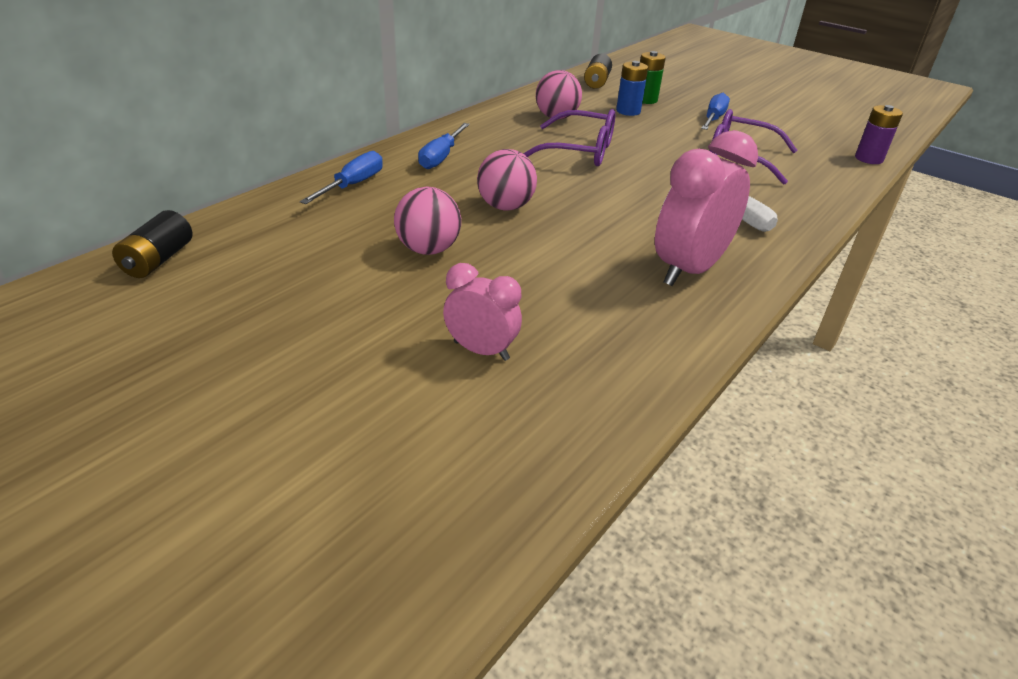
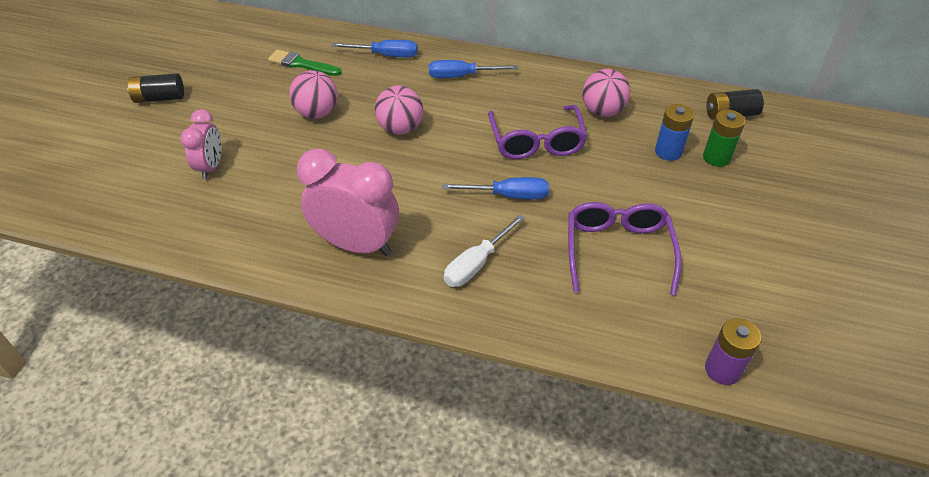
camera: 70 degrees right, 10 degrees up
(158, 260) = (254, 28): black battery -> black battery (159, 98)
(304, 240) = (301, 64): none -> green brush
(713, 119) = (714, 217): blue screwdriver -> blue screwdriver (508, 195)

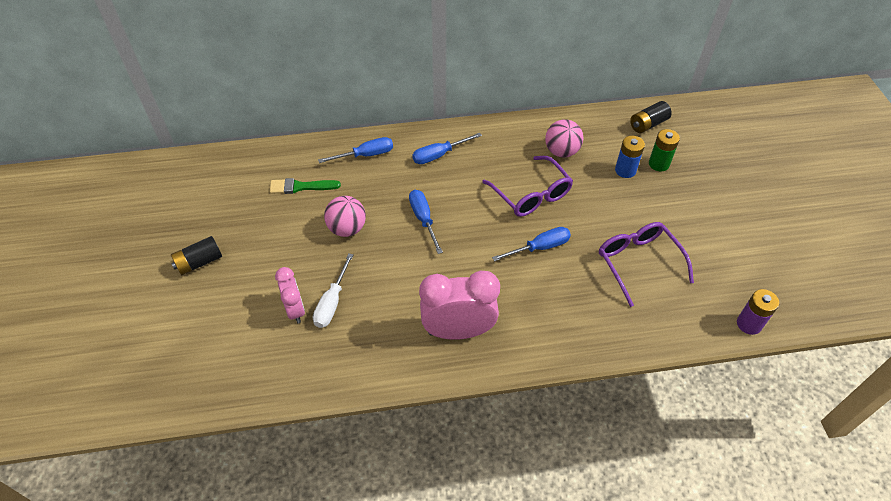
camera: 25 degrees left, 5 degrees up
(400, 129) = (423, 219): pink ball -> blue screwdriver
(476, 264) = (553, 311): white screwdriver -> white screwdriver (332, 302)

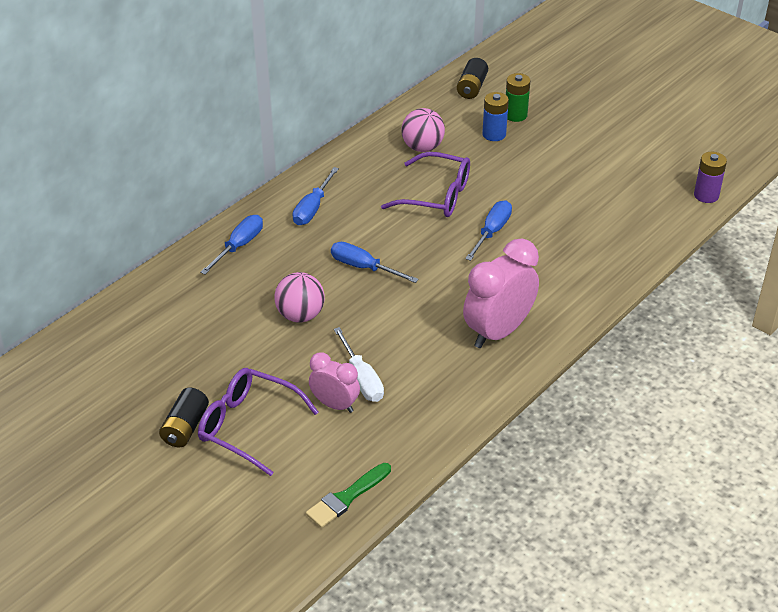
camera: 40 degrees left, 10 degrees down
(301, 187) = (206, 308): green brush -> green brush (346, 498)
(638, 262) = (582, 199): purple glasses -> purple glasses (248, 425)

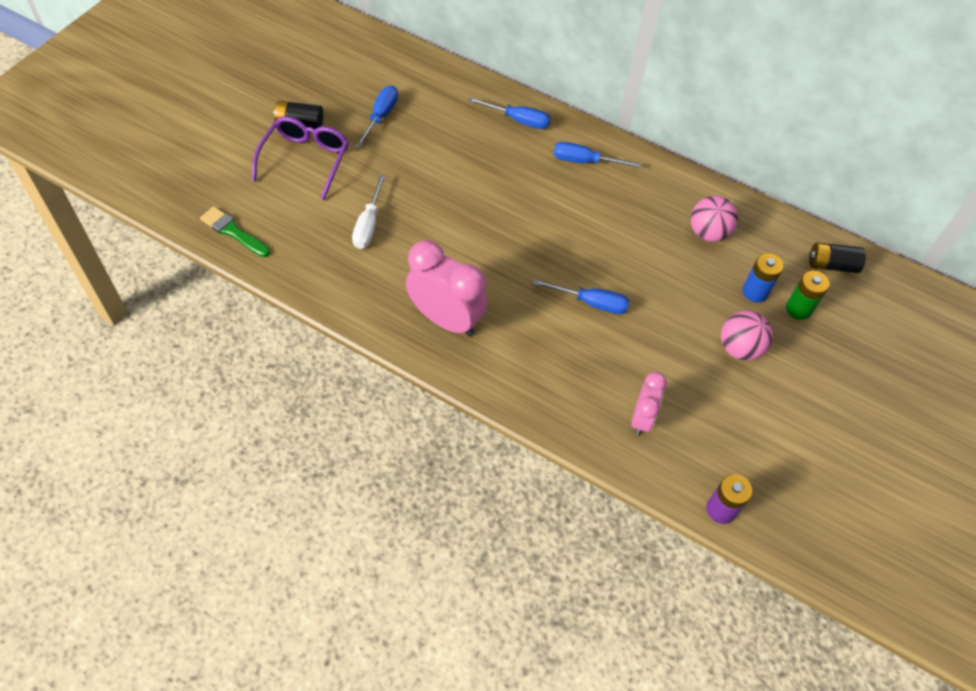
camera: 75 degrees right, 15 degrees up
(300, 315) = (439, 173): pink ball -> pink ball (739, 348)
(335, 405) = (335, 211): pink clock -> pink clock (641, 419)
(362, 379) = (368, 225): white screwdriver -> white screwdriver turned 45 degrees counterclockwise
(363, 267) = (512, 208): blue screwdriver -> blue screwdriver (380, 116)
(437, 196) = (634, 252): purple glasses -> none

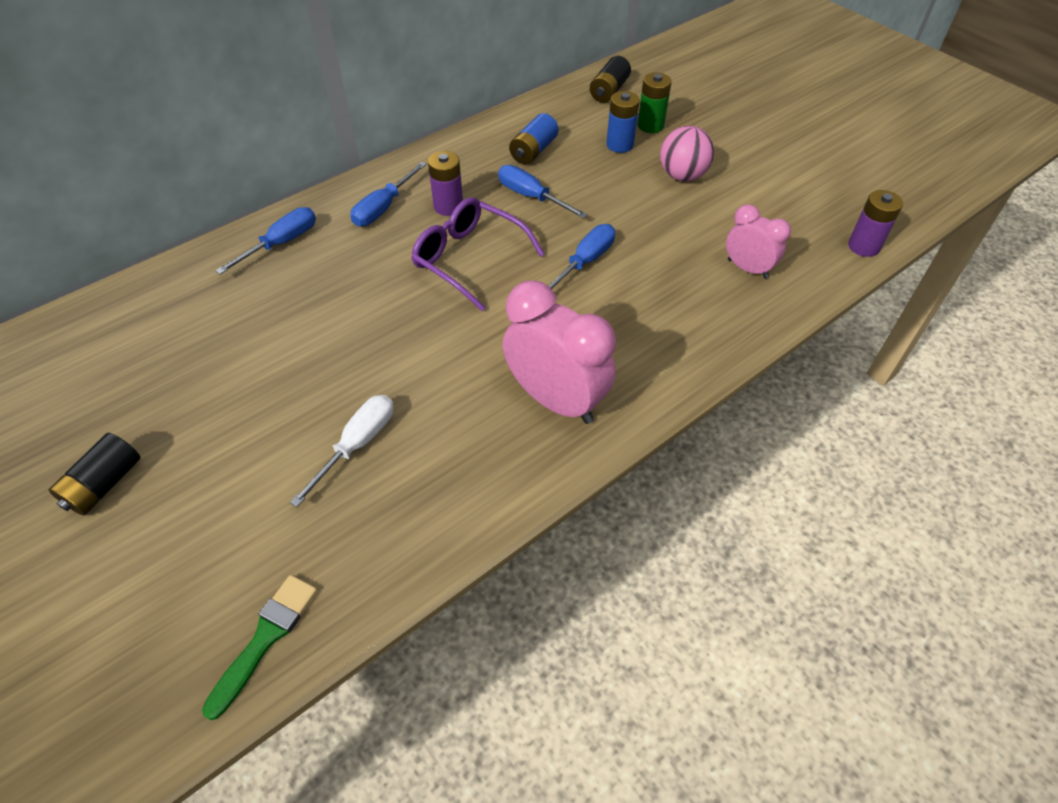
camera: 65 degrees left, 5 degrees down
(233, 232) = (265, 638): green brush -> green brush turned 150 degrees clockwise
(305, 160) = (184, 494): purple glasses -> purple glasses (469, 259)
(368, 225) = (357, 444): white screwdriver -> white screwdriver turned 90 degrees counterclockwise
(380, 116) = (169, 378): blue screwdriver -> blue screwdriver (531, 197)
(446, 319) = (556, 400): pink clock -> pink clock turned 75 degrees clockwise
(607, 199) = (448, 206): none -> purple battery
(708, 233) = (533, 151): pink ball -> blue battery

